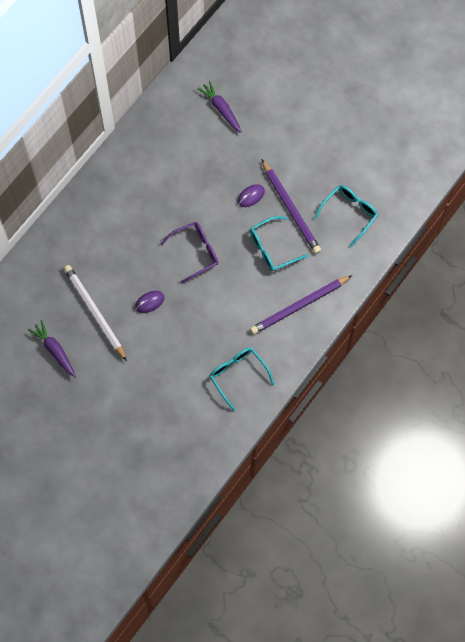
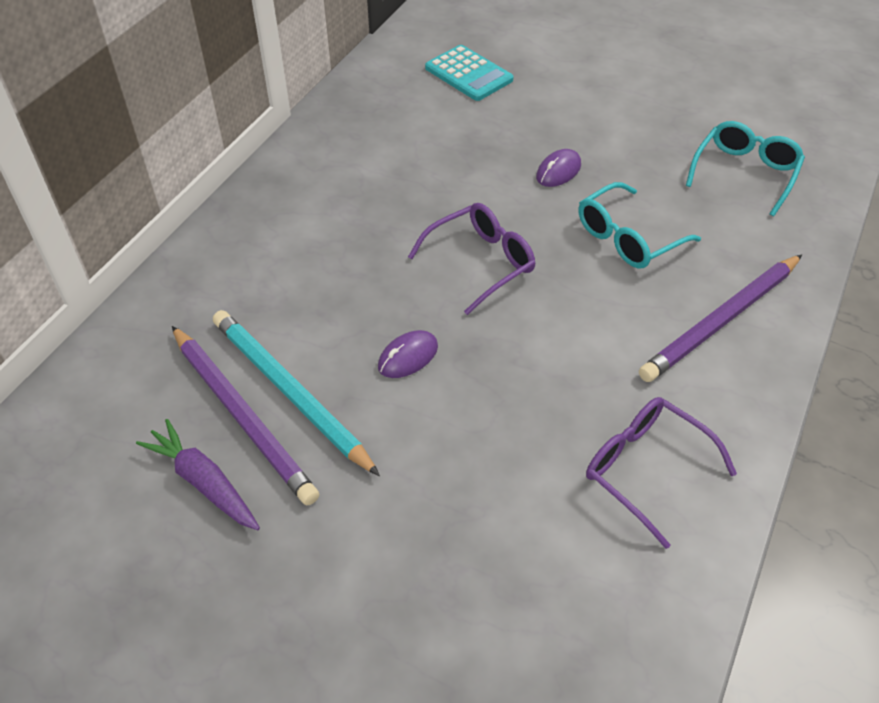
camera: 10 degrees left, 20 degrees down
(94, 312) = (289, 392): white pencil -> turquoise pencil
(221, 109) = (468, 74): purple carrot -> turquoise calculator
(238, 375) = (645, 469): turquoise glasses -> purple glasses
(291, 209) = (638, 179): purple pencil -> purple pencil (242, 415)

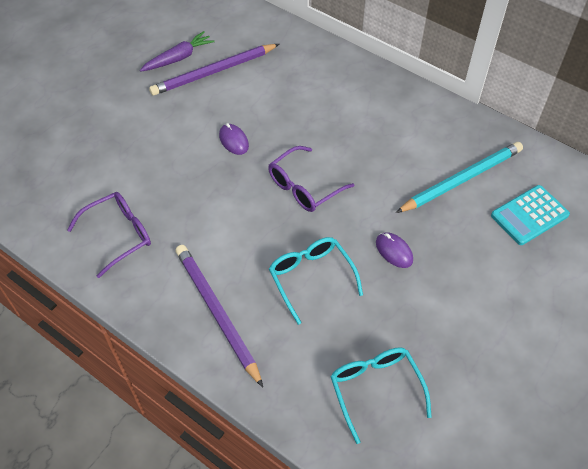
camera: 100 degrees right, 5 degrees up
(289, 392) = (223, 90): turquoise pencil -> turquoise pencil (461, 179)
(481, 262) = (304, 187): purple glasses -> purple glasses turned 75 degrees clockwise
(745, 173) = (375, 389): turquoise glasses -> turquoise glasses turned 150 degrees counterclockwise

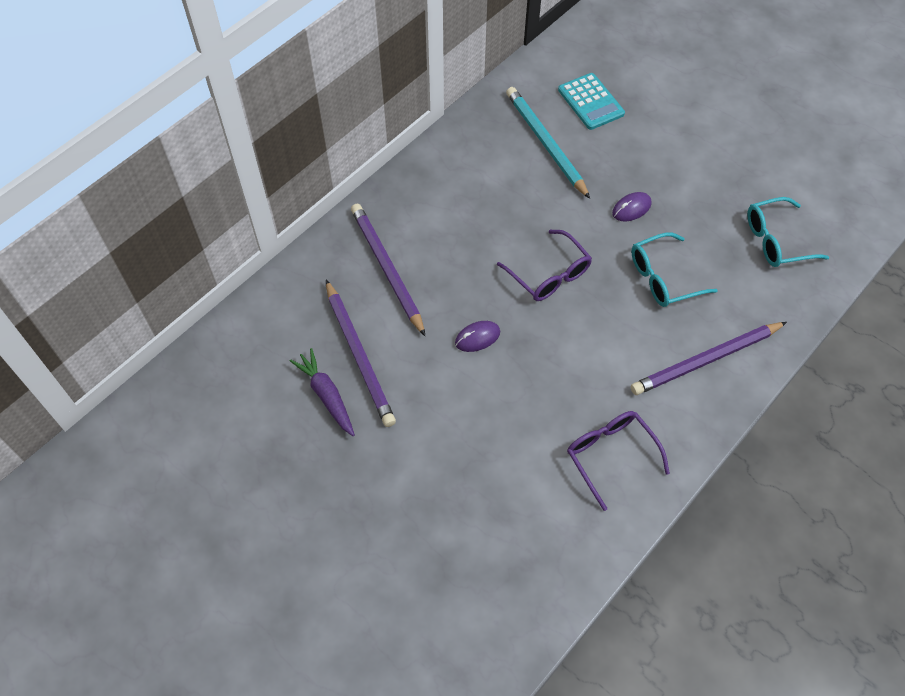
camera: 85 degrees left, 5 degrees up
(297, 80) = (387, 269): none -> purple pencil

